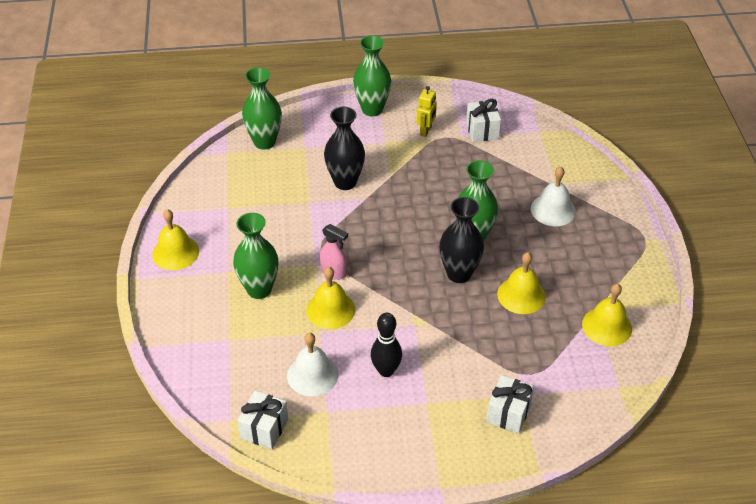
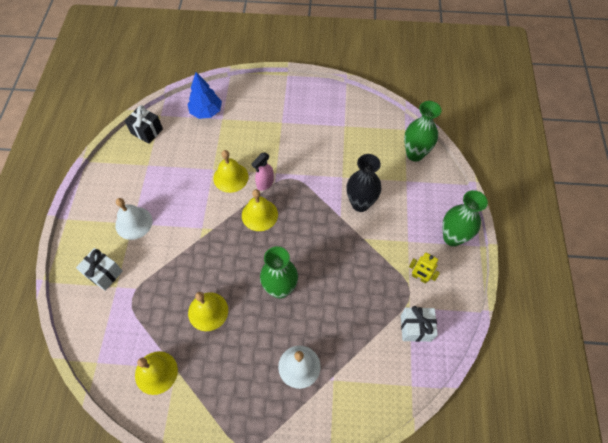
camera: 100 degrees right, 15 degrees up
(175, 252) = (305, 95): yellow bell -> yellow bell (259, 215)
(217, 361) = (206, 112): none -> blue tree
(259, 289) = (260, 138): green vase -> none
(264, 429) = (147, 131): white gift -> black gift
(312, 375) = (178, 160): white bell -> white bell (133, 223)
(386, 371) = (167, 203): black bowling pin -> none
(459, 274) = (242, 269): black vase -> none

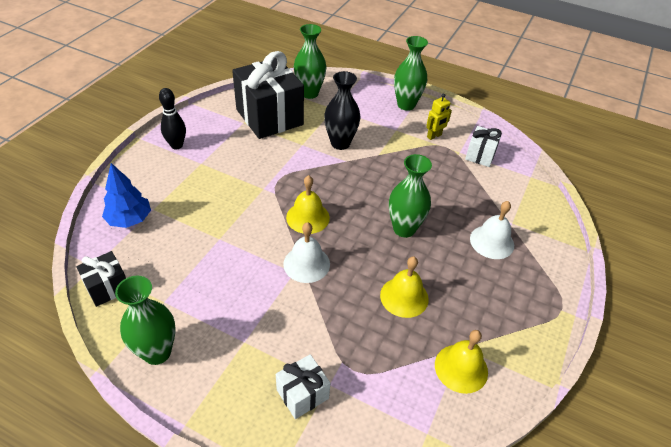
camera: 70 degrees left, 15 degrees down
(109, 181) = (157, 352): none -> green vase
(133, 223) = (244, 340): white bell -> white bell (306, 264)
(231, 177) = (242, 226): yellow bell -> none
(265, 183) = (271, 201): pink spray bottle -> none
(292, 99) = (176, 145): none -> black bowling pin
(362, 140) = (269, 117): none -> black gift

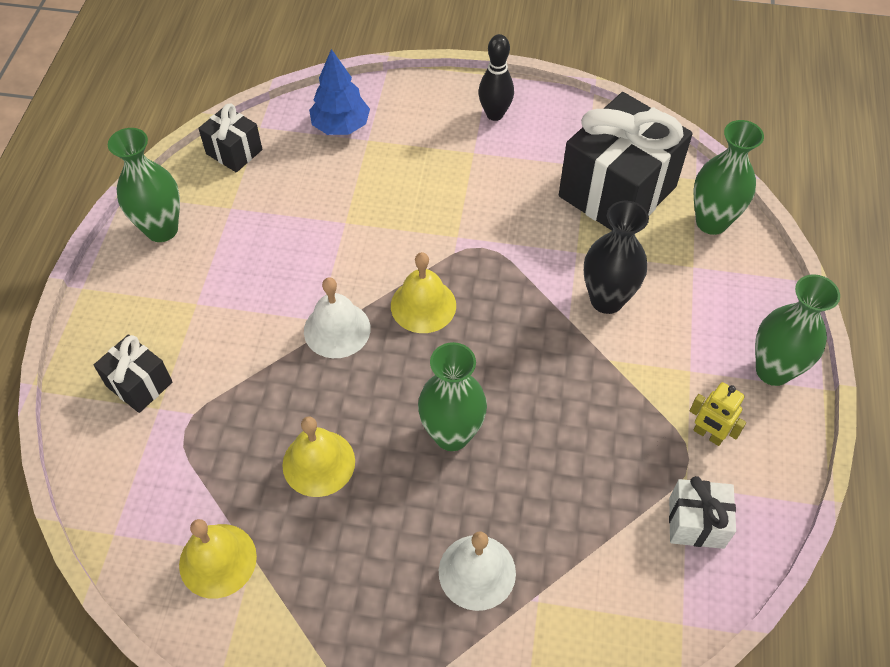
camera: 75 degrees right, 10 degrees up
(302, 394) = (139, 384): white gift -> black gift

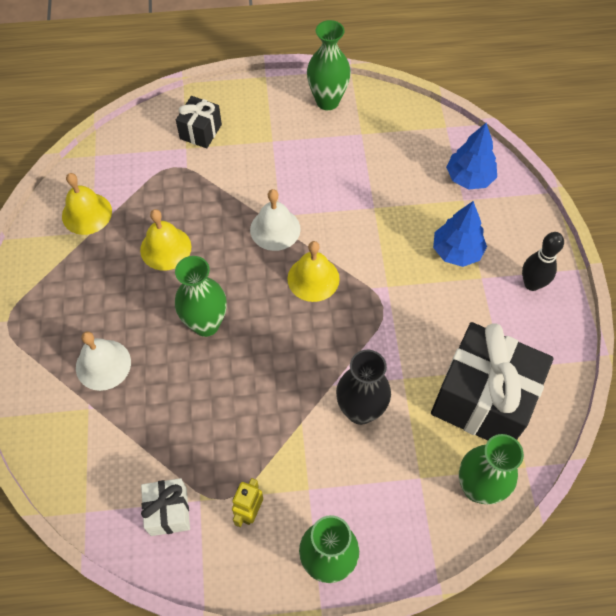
camera: 75 degrees right, 5 degrees up
(234, 152) = (414, 119): black gift -> none
(433, 163) = (456, 251): none -> blue tree

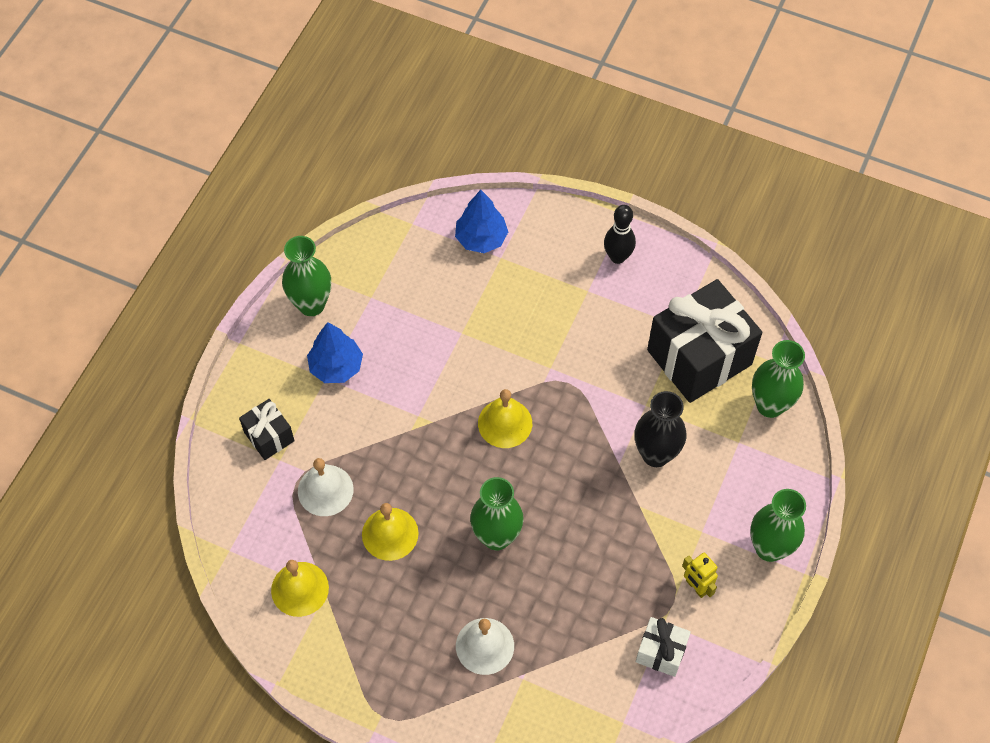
camera: 60 degrees left, 0 degrees up
(275, 229) = (431, 427): white bell -> white bell (325, 490)
(456, 251) = (550, 294): blue tree -> blue tree (336, 367)

